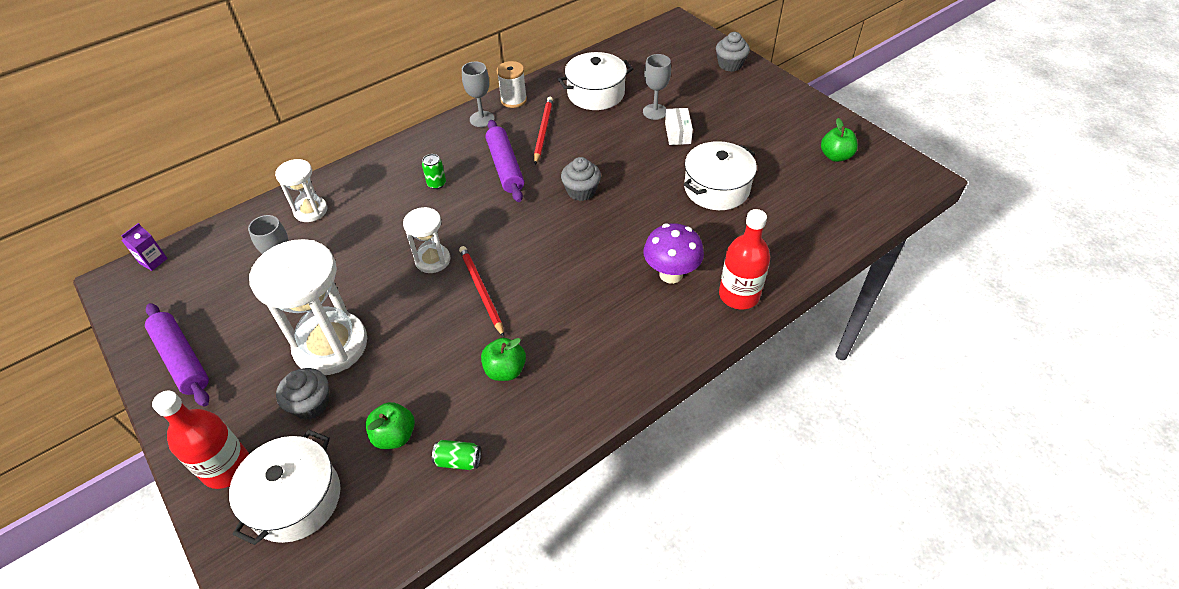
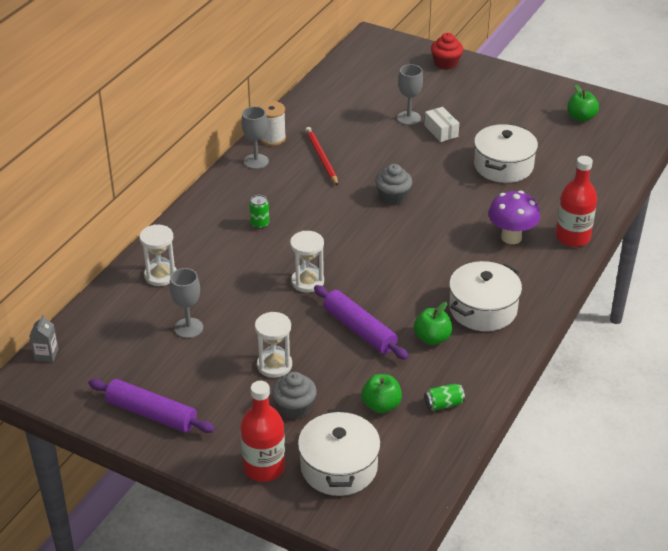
camera: 25 degrees left, 10 degrees down
(153, 261) = (46, 354): purple carton -> grey carton
(331, 345) = (274, 365): white hourglass -> white hourglass, size x0.53
(481, 290) = (368, 291): red pencil -> none
(505, 167) = (311, 195): purple rolling pin -> purple rolling pin (359, 330)
(596, 93) = (344, 115): white pot -> white pot (483, 309)
(730, 64) = (446, 63): grey cupcake -> red cupcake

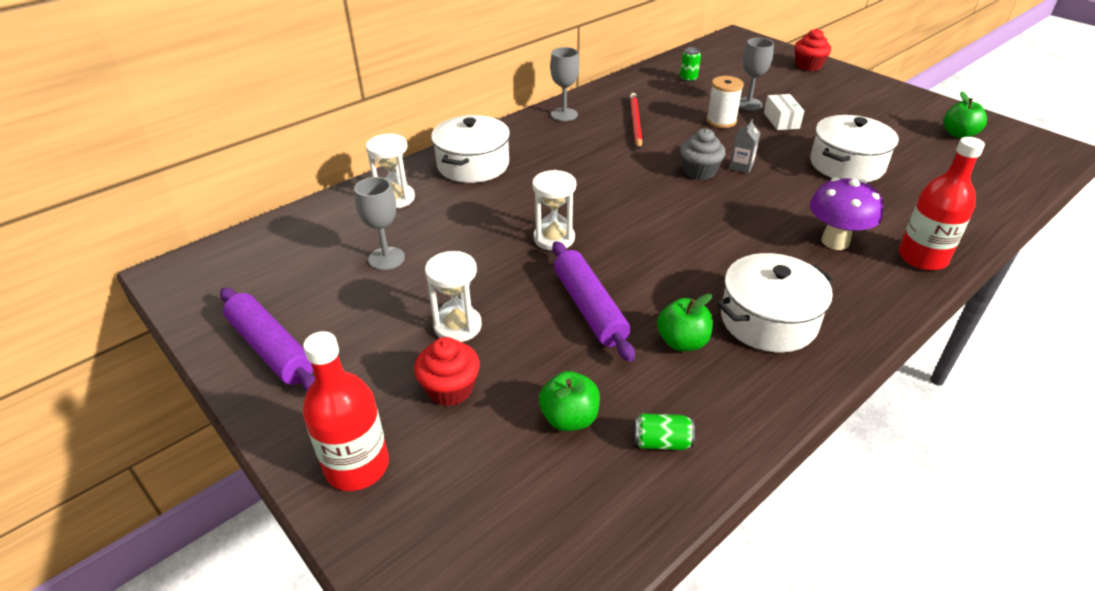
camera: 20 degrees right, 0 degrees up
(46, 354) = (216, 251): grey carton -> grey carton (741, 166)
(260, 224) = (534, 170): green can -> green can (688, 79)
(272, 138) = (592, 98): white spool -> white spool (721, 121)
(294, 407) = (450, 389): grey cupcake -> red cupcake
(339, 467) = (460, 499): white pot -> white pot (473, 165)

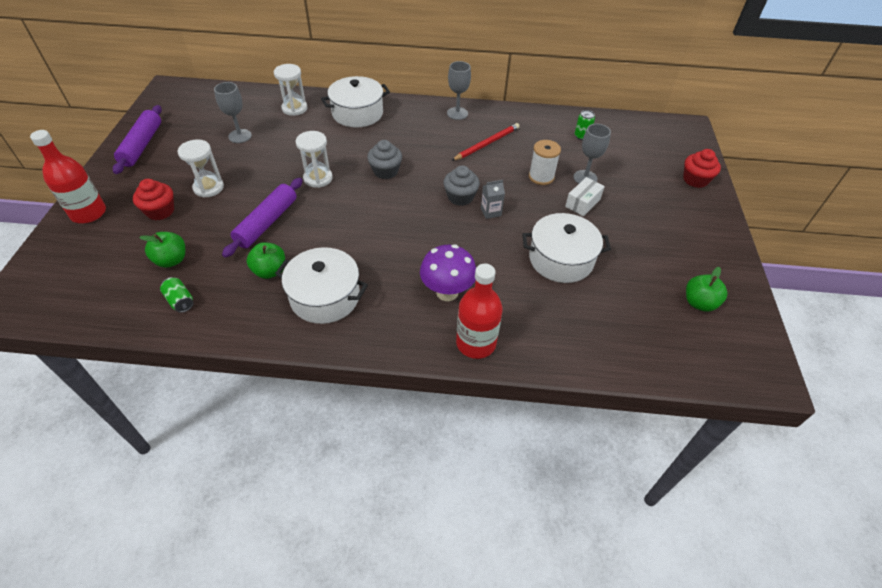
camera: 45 degrees right, 10 degrees up
(601, 192) = (385, 171): none -> grey cupcake

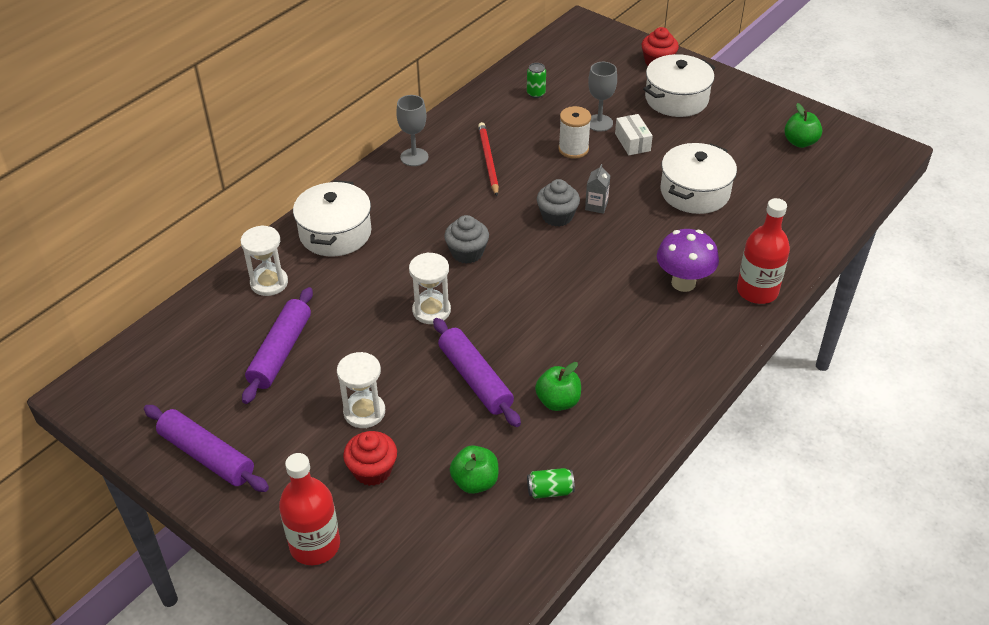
camera: 55 degrees left, 5 degrees down
(240, 136) = (281, 352): grey goblet -> purple rolling pin
(325, 297) = (628, 371): white pot -> white pot (676, 99)

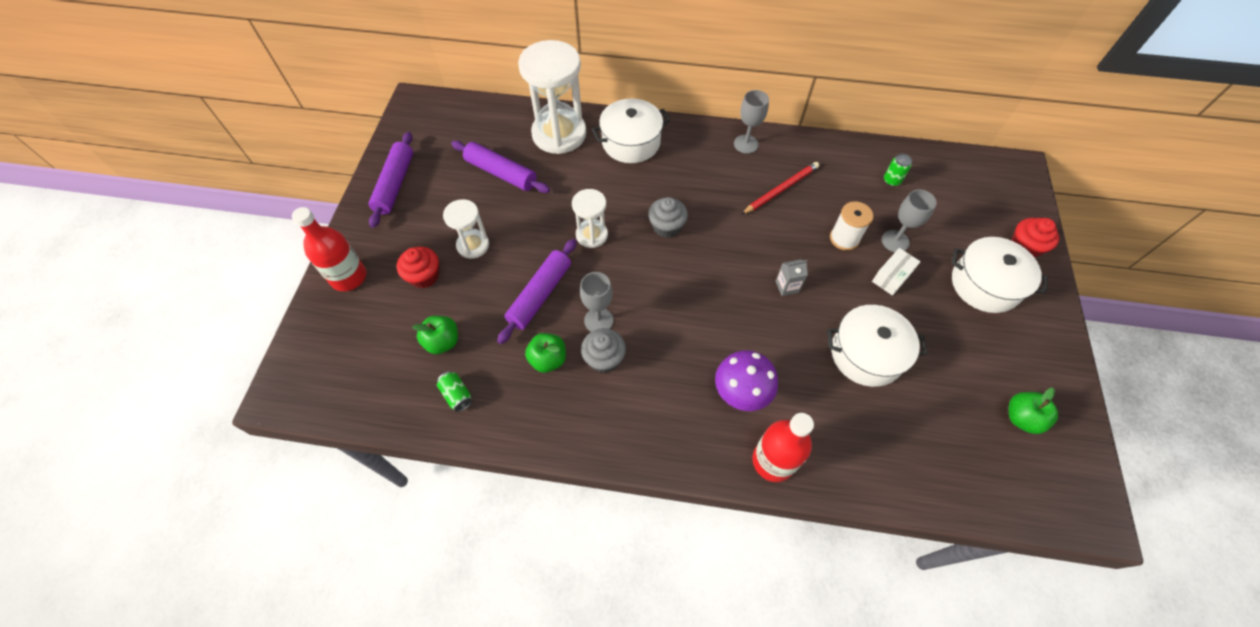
camera: 60 degrees right, 15 degrees up
(269, 283) = (559, 134): white hourglass -> white hourglass, size x1.88
(281, 352) = (501, 173): purple rolling pin -> purple rolling pin turned 45 degrees clockwise
(539, 346) = (598, 320): none -> grey goblet
(557, 216) = (752, 265): grey cupcake -> grey cupcake (604, 358)

